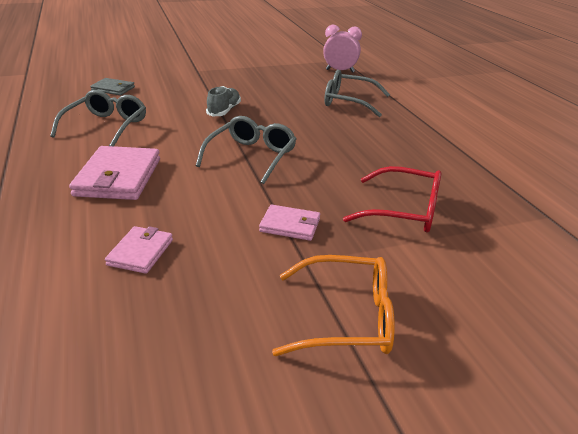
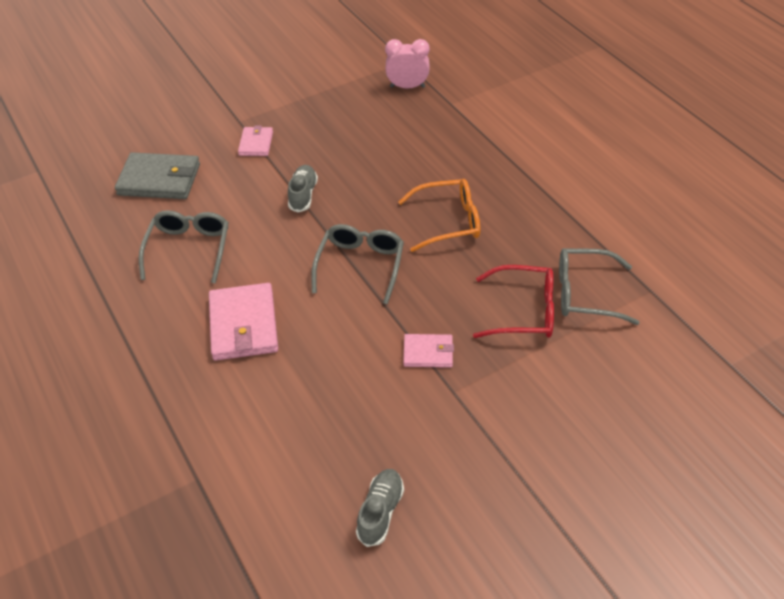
camera: 10 degrees left, 15 degrees up
(113, 89) = (159, 179): grey wallet -> grey wallet, size x1.78
(140, 252) = (312, 413): pink wallet -> pink wallet (256, 143)
(164, 362) = (380, 512): none -> grey shoe
(347, 318) = (502, 442): orange glasses -> orange glasses (448, 222)
(348, 101) = (432, 148): grey glasses -> grey glasses (584, 293)

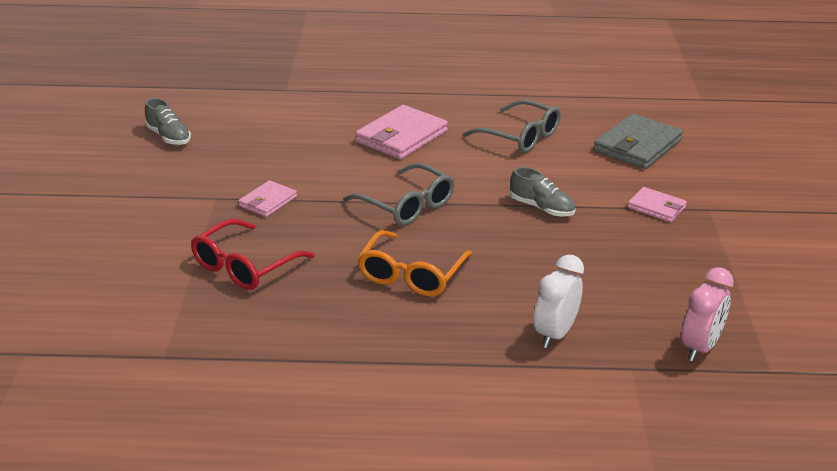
camera: 120 degrees right, 15 degrees down
(243, 325) = (401, 137): pink wallet -> pink wallet turned 75 degrees counterclockwise
(449, 139) = (555, 334): none -> white clock
(584, 293) = (217, 312): grey glasses -> none

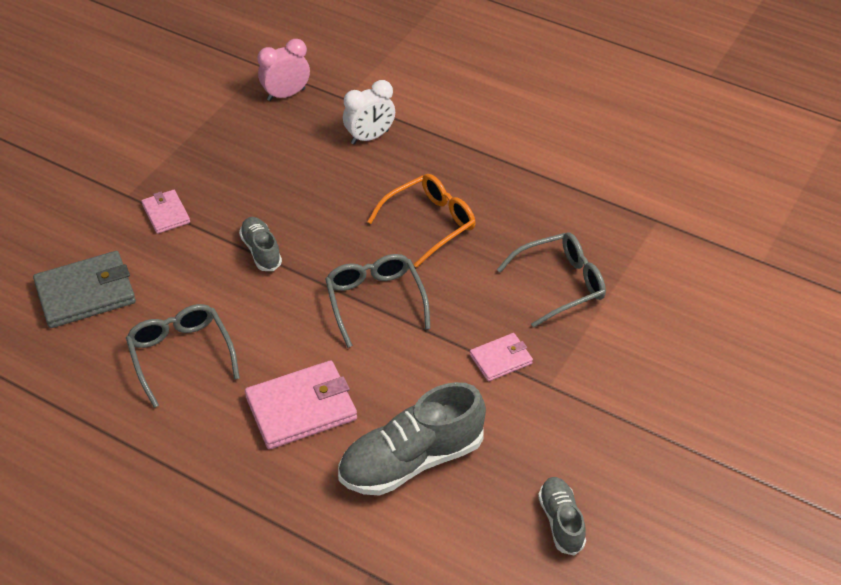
camera: 150 degrees left, 15 degrees up
(244, 266) = (561, 284): red glasses -> grey glasses
(297, 135) = (411, 460): none -> grey shoe

